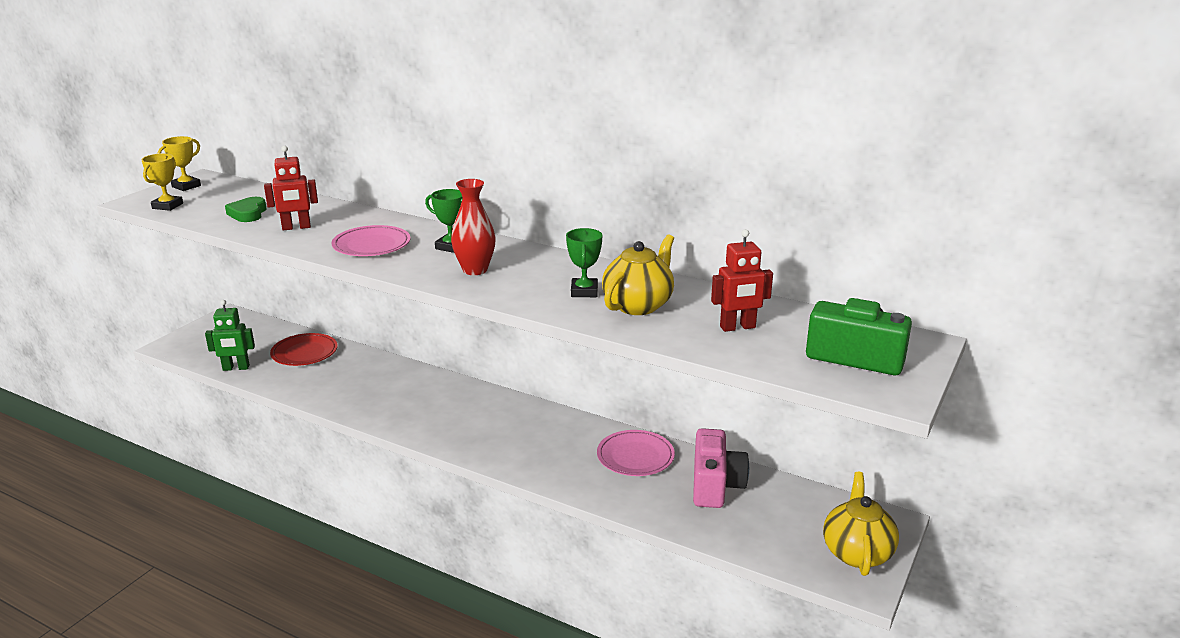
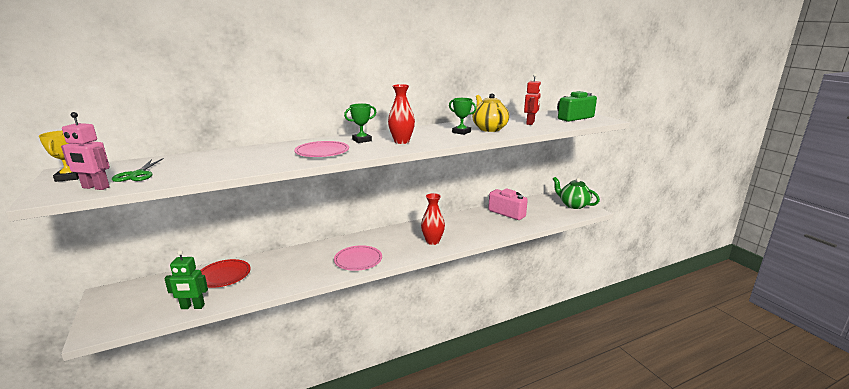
camera: 55 degrees left, 5 degrees down
(167, 206) = (95, 187): yellow trophy -> pink robot
(214, 203) = (137, 174): none -> green scissors
(236, 368) = (192, 307): green robot -> green robot turned 60 degrees clockwise
(248, 213) = (187, 169): green heart -> none
(296, 227) = (249, 162): red robot -> none
(523, 450) = (432, 241): none -> red vase
(635, 456) = (469, 220): pink plate -> pink plate (358, 260)
(857, 552) = (573, 205): yellow teapot -> green teapot

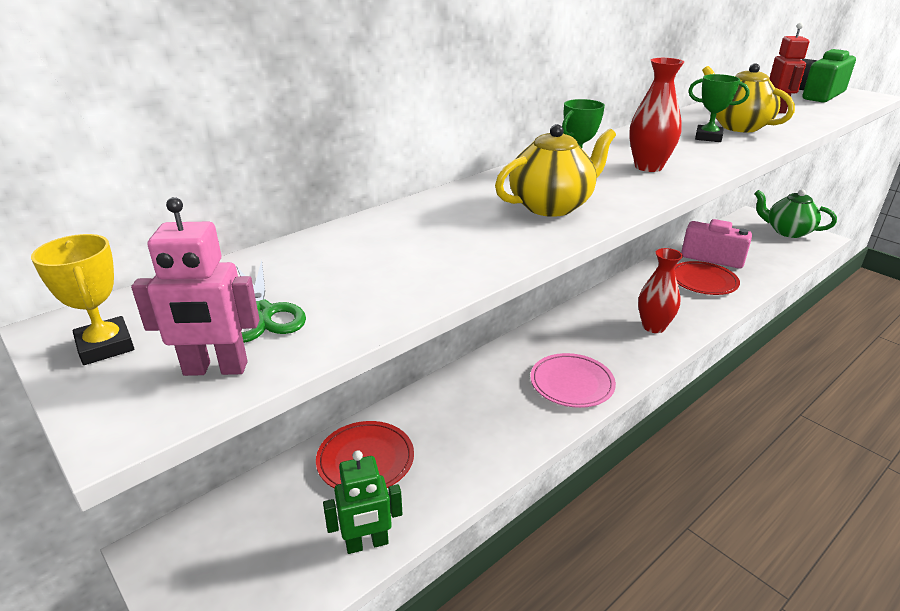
camera: 15 degrees left, 10 degrees up
(322, 152) = (551, 206): pink plate -> yellow teapot
(488, 224) = (703, 281): none -> red plate

